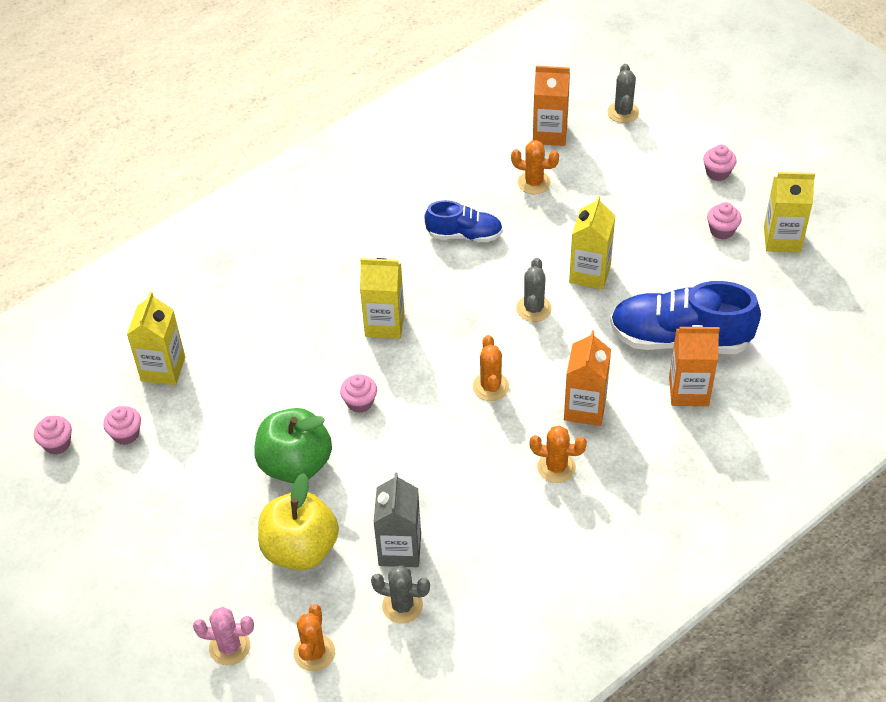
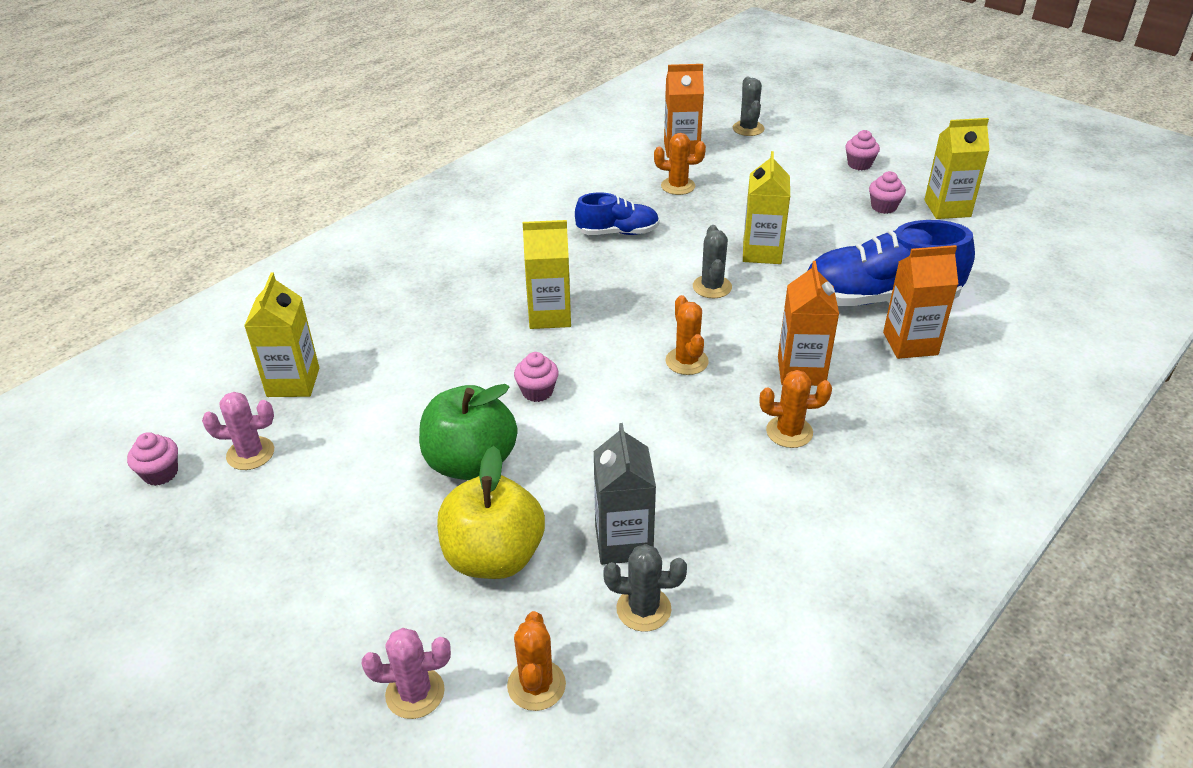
camera: 10 degrees left, 10 degrees down
(126, 434) = (250, 453): pink cupcake -> pink cactus

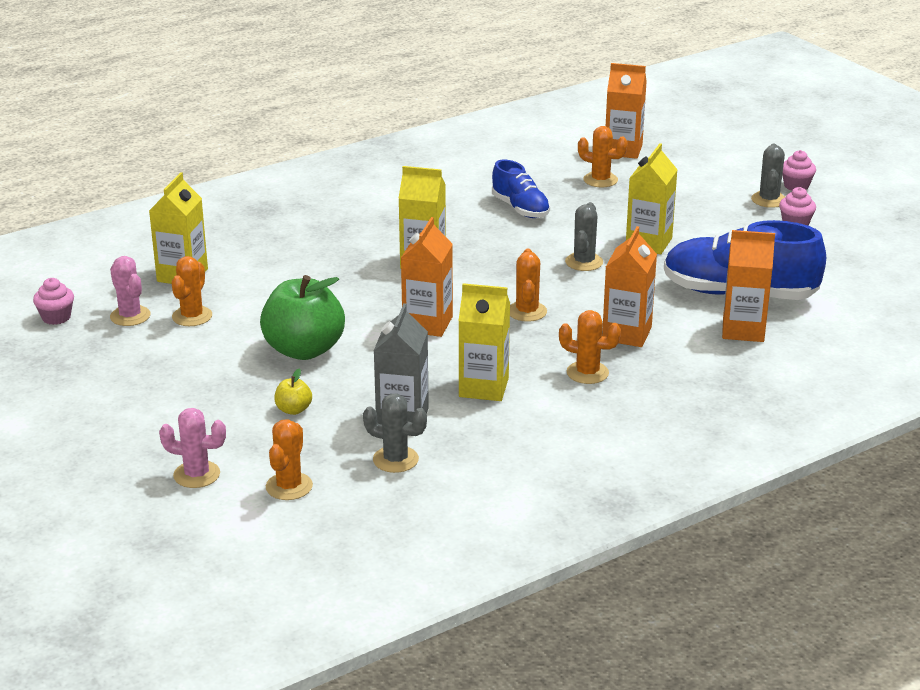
camera: 15 degrees right, 10 degrees down
(250, 453) = (130, 316): pink cactus -> pink cactus turned 45 degrees clockwise
(324, 439) = (192, 316): none -> orange cactus
(494, 557) = (293, 410): yellow apple -> yellow apple, size x0.43
(537, 391) = (383, 312): pink cupcake -> none
(591, 398) = (427, 324): none -> orange carton
(617, 232) = (520, 209): blue shoe -> blue shoe turned 45 degrees clockwise
(748, 129) = (702, 141): grey cactus -> grey cactus (769, 200)
(947, 208) = (860, 234): yellow carton -> yellow carton (483, 387)

